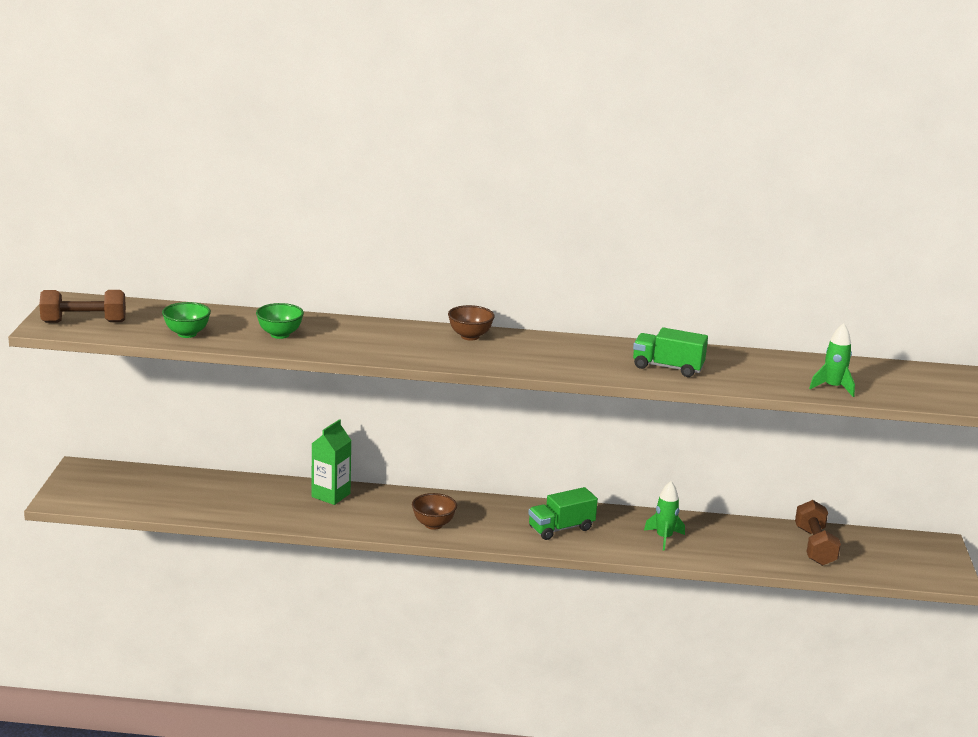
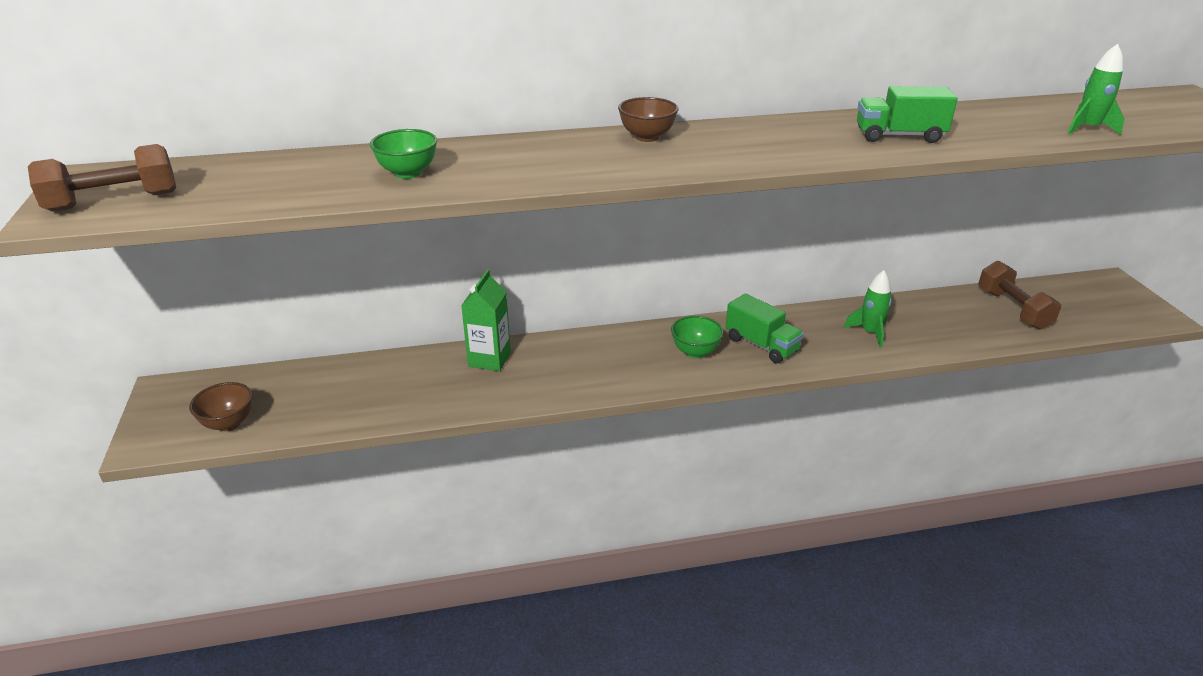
camera: 15 degrees left, 10 degrees up
(187, 334) = (276, 193): green bowl -> green bowl (695, 352)
(433, 524) = (625, 371): brown bowl -> brown bowl (228, 423)
(561, 528) = (761, 345): green truck -> green truck turned 90 degrees counterclockwise

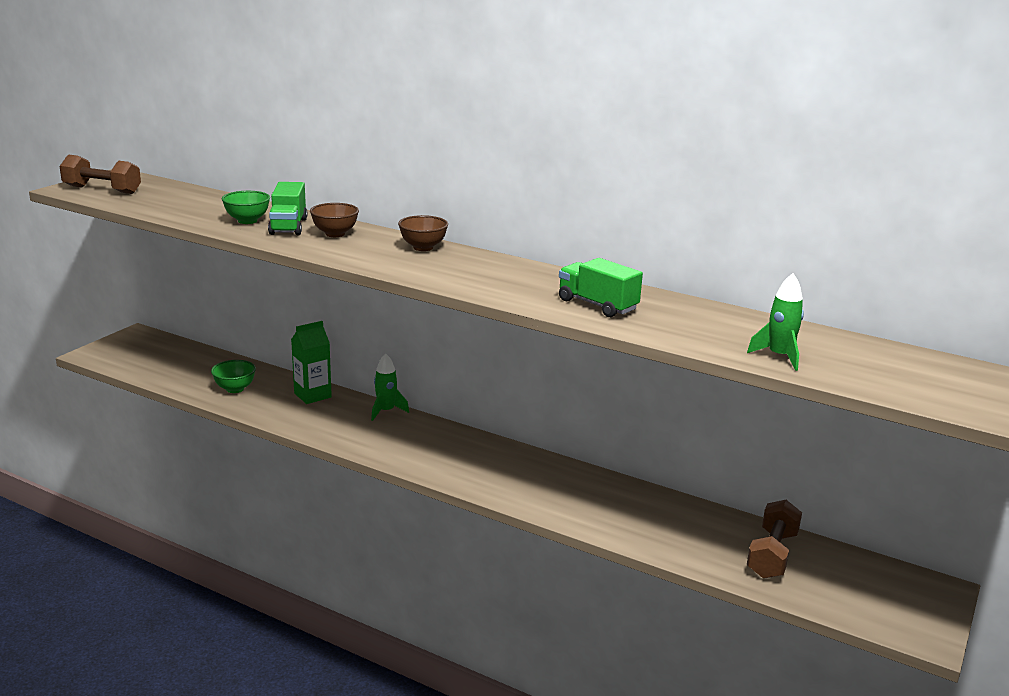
camera: 40 degrees right, 10 degrees down
(228, 423) = (136, 363): brown bowl -> brown bowl (335, 234)
(695, 352) = (444, 453): green bowl -> green bowl (235, 389)
(761, 345) = (499, 471): green truck -> green truck (288, 226)
(869, 332) = (600, 505): green rocket -> green rocket (386, 411)

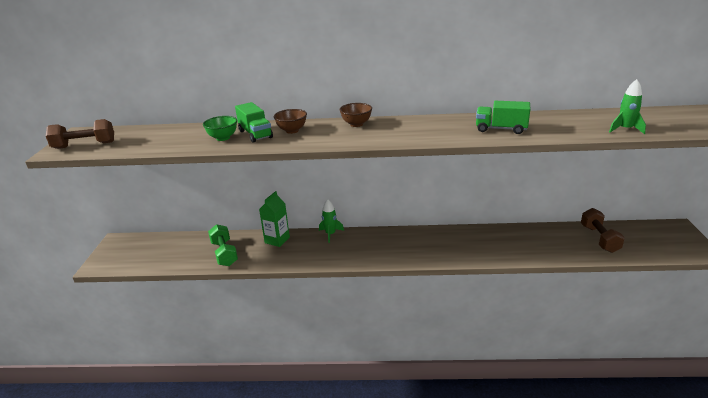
camera: 25 degrees left, 5 degrees up
(235, 389) = (224, 253): green bowl -> green dumbbell

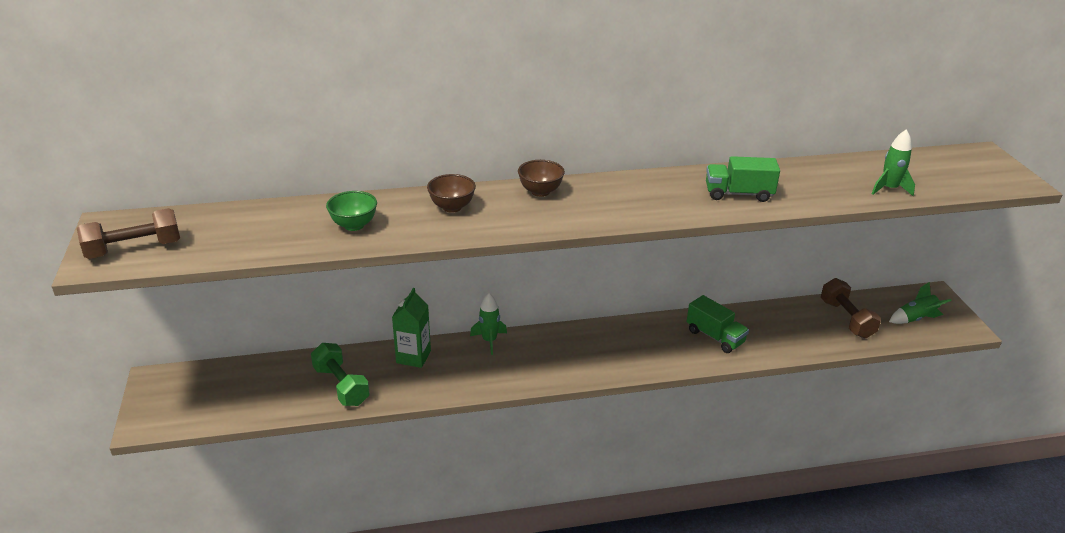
camera: 15 degrees left, 5 degrees up
(255, 134) = (400, 216): green truck -> green truck (715, 337)
(658, 242) = (915, 318): none -> green rocket

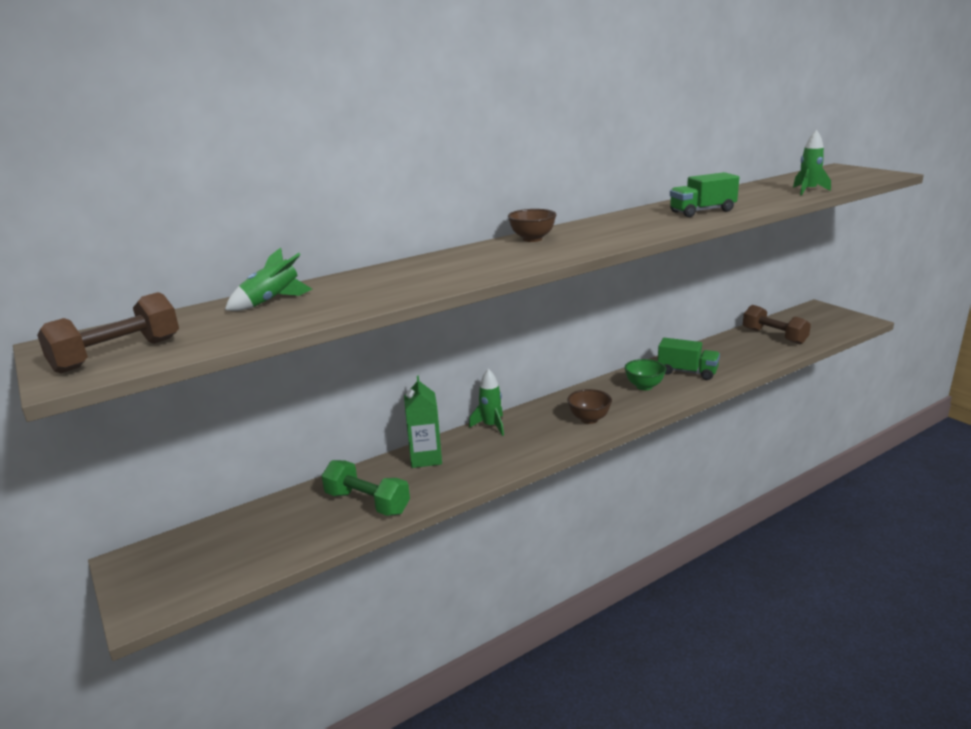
camera: 20 degrees left, 10 degrees down
(354, 225) = (373, 289): green bowl -> green bowl (644, 386)
(452, 207) = (461, 261): brown bowl -> brown bowl (589, 419)
(915, 318) = (822, 324): green rocket -> green rocket (271, 301)

